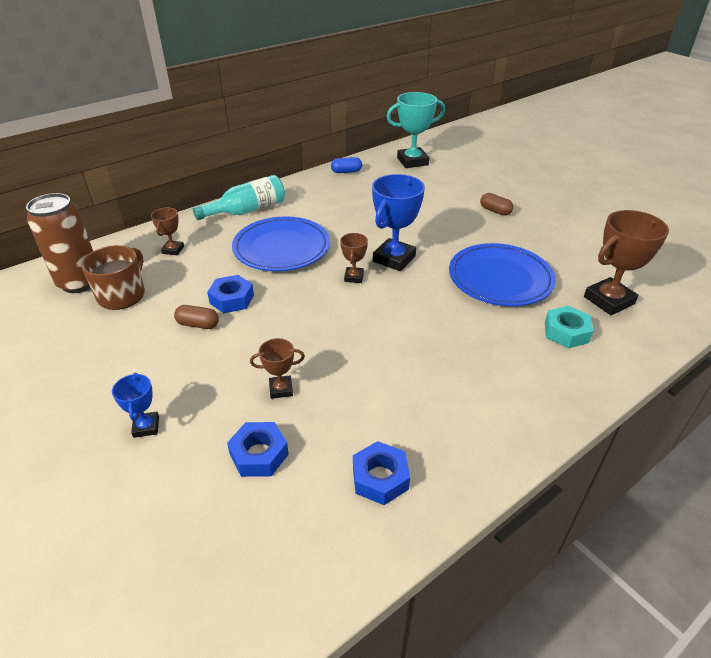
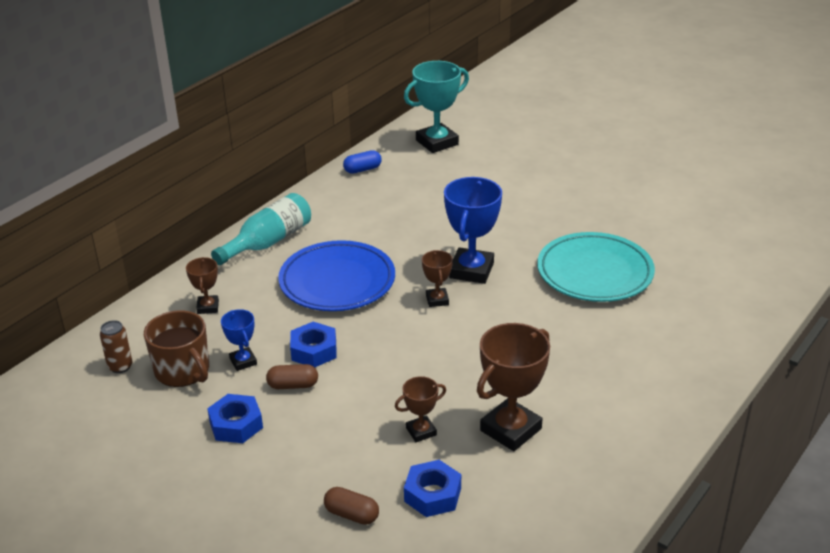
camera: 15 degrees left, 5 degrees down
(79, 282) = (120, 366): brown can -> brown can, size x0.47
(122, 295) = (183, 371): brown mug -> brown mug turned 135 degrees clockwise
(146, 427) = (303, 496): blue trophy -> blue trophy (243, 361)
(380, 478) = (557, 488): blue nut -> blue nut (236, 424)
(495, 211) = (559, 192): brown capsule -> brown capsule (351, 514)
(500, 279) = (594, 272): blue plate -> turquoise plate
(566, 332) = (680, 317): turquoise nut -> none
(609, 300) = (711, 275): brown trophy -> brown trophy (511, 429)

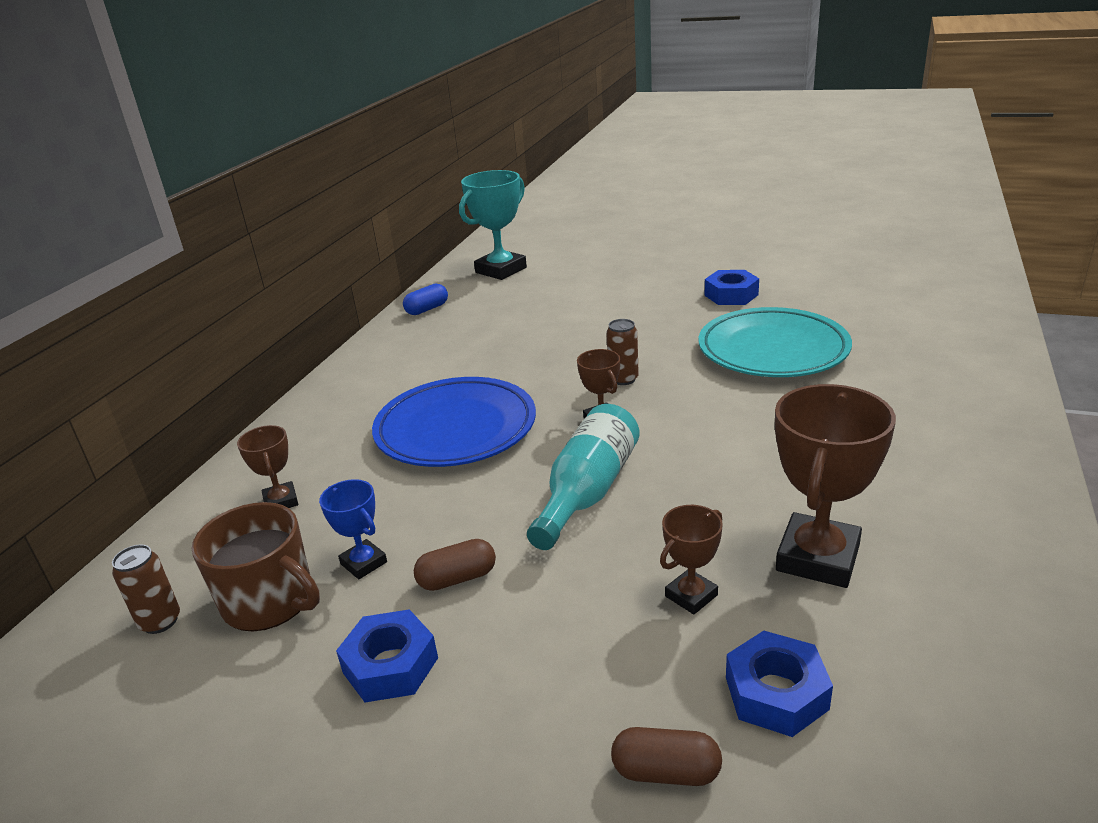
camera: 15 degrees left, 5 degrees down
(268, 242) = (339, 405): turquoise bottle -> turquoise bottle (588, 492)
(314, 350) = (466, 521): blue nut -> blue nut (731, 295)
(471, 270) = (623, 379): blue trophy -> brown can

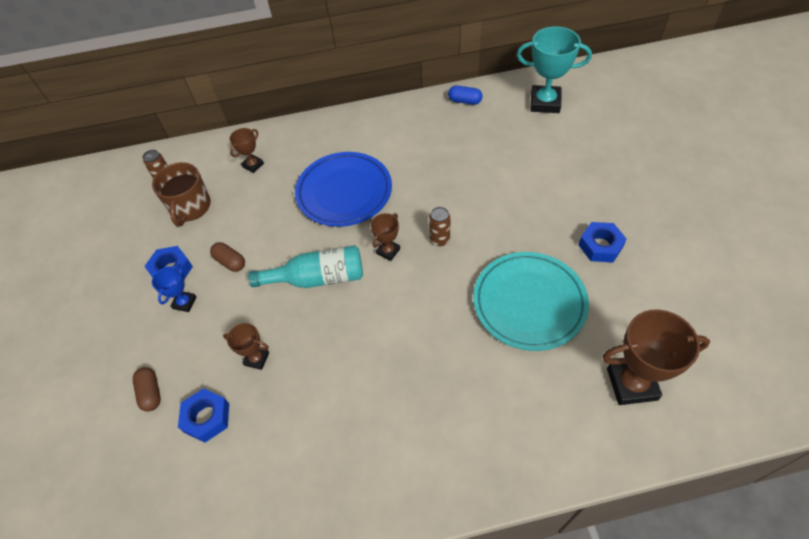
camera: 60 degrees right, 25 degrees up
(364, 563) = (226, 222): blue trophy -> blue trophy (184, 303)
(818, 558) = (309, 404): brown trophy -> brown trophy (631, 384)

